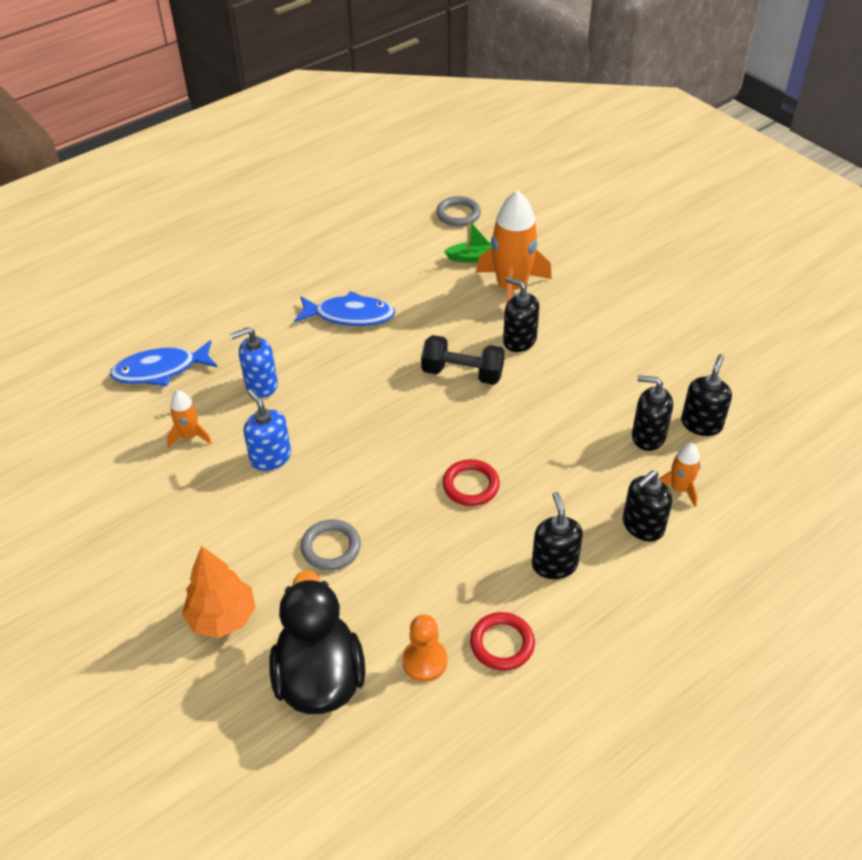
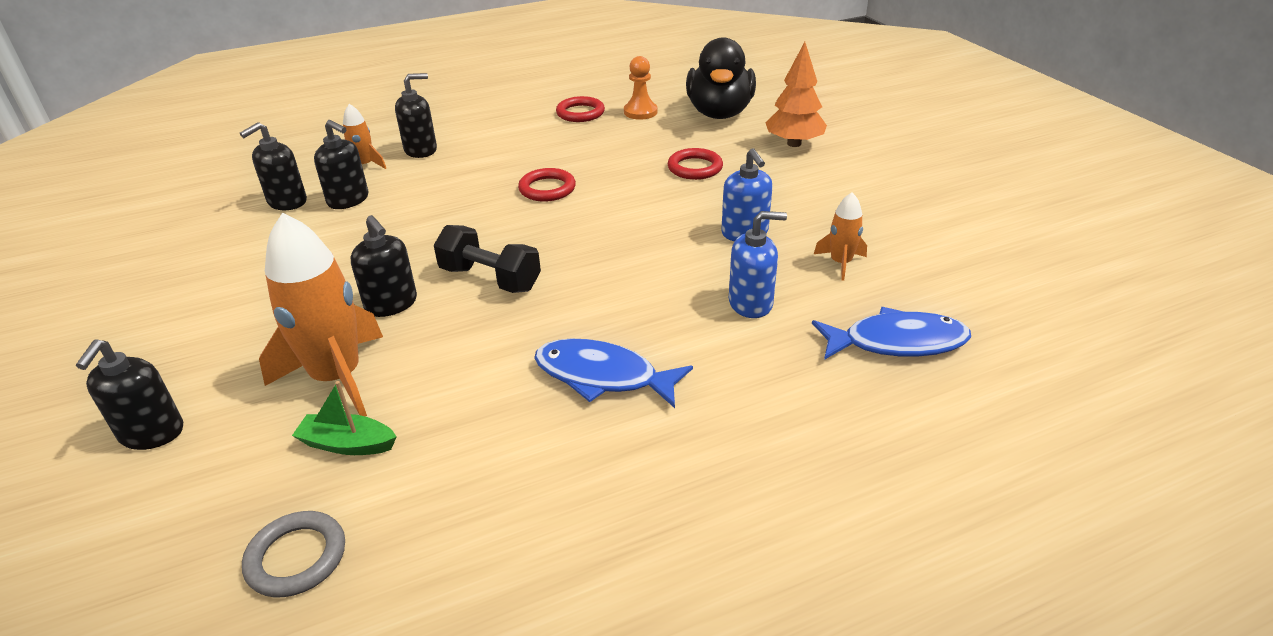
camera: 165 degrees left, 10 degrees down
(331, 547) = (695, 168): grey ring -> red ring
(554, 564) = (511, 140): black soap dispenser -> black soap dispenser (151, 433)

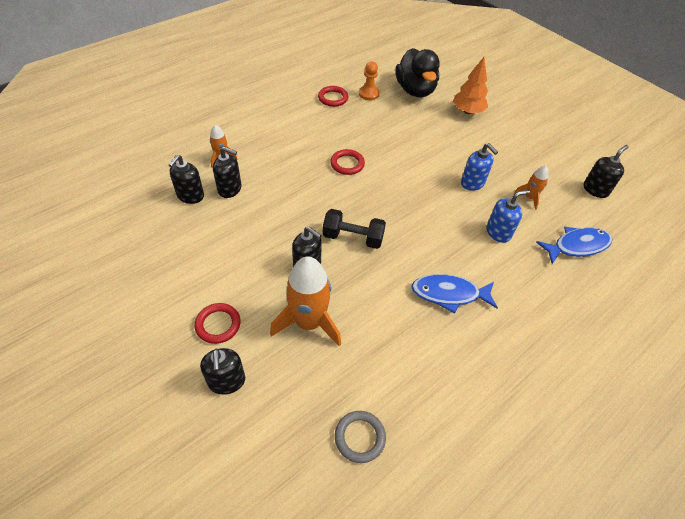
camera: 20 degrees left, 15 degrees up
(348, 444) = (342, 364): green boat -> none
(421, 150) = (250, 141): black soap dispenser -> black soap dispenser (595, 190)
(695, 168) = (422, 137): red ring -> red ring (218, 325)

